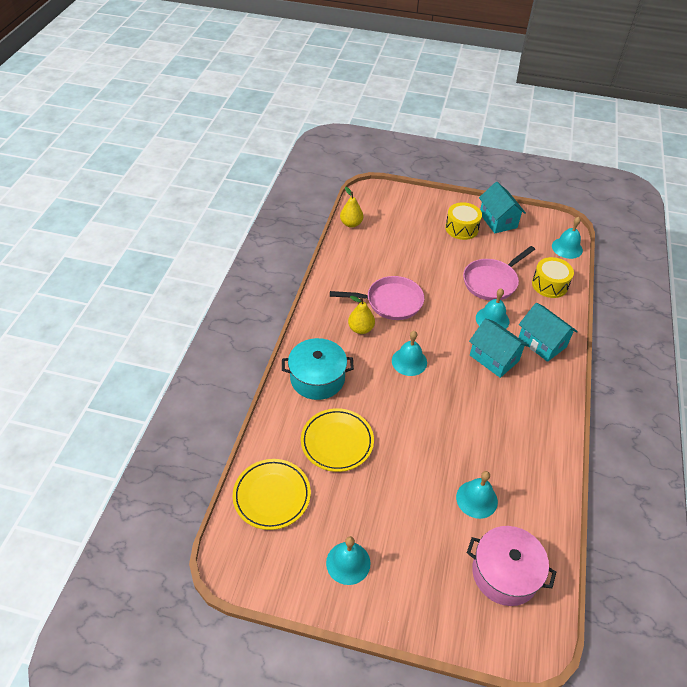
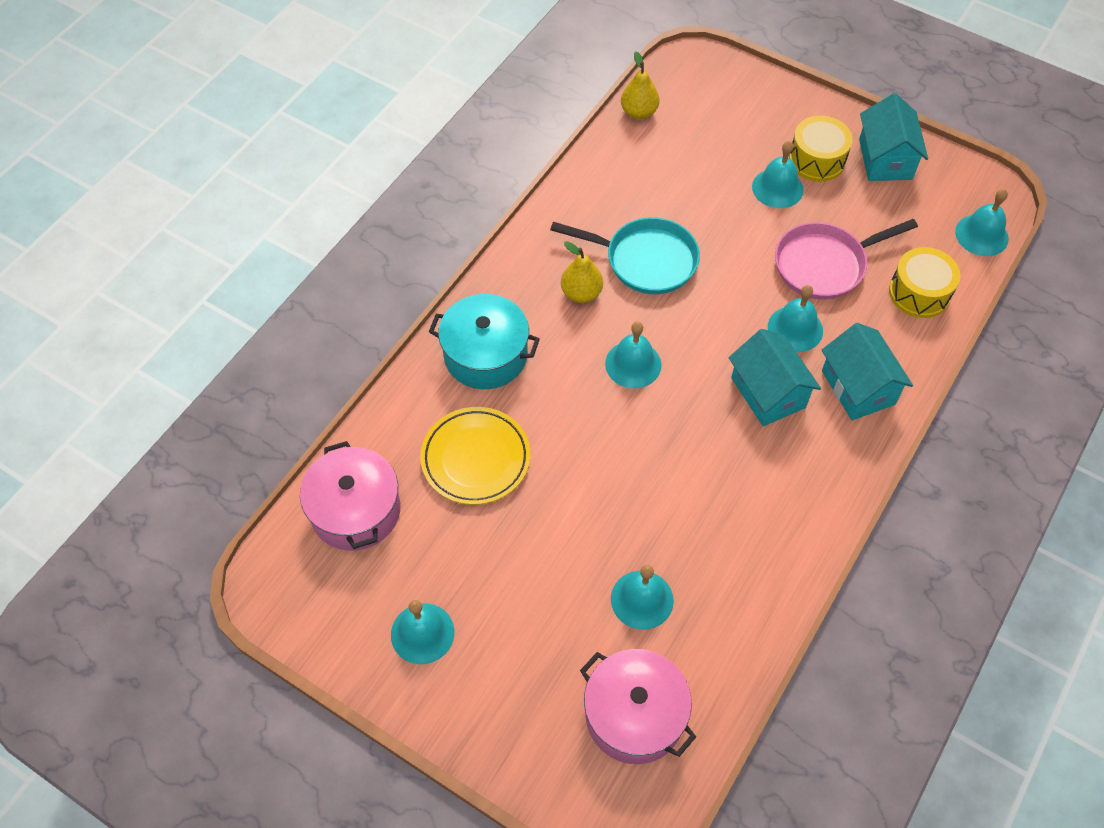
camera: 20 degrees right, 10 degrees up
(272, 496) = (355, 510): yellow plate -> pink pot
(390, 302) = (645, 260): pink pan -> turquoise pan
(447, 247) = (777, 188): none -> turquoise bell

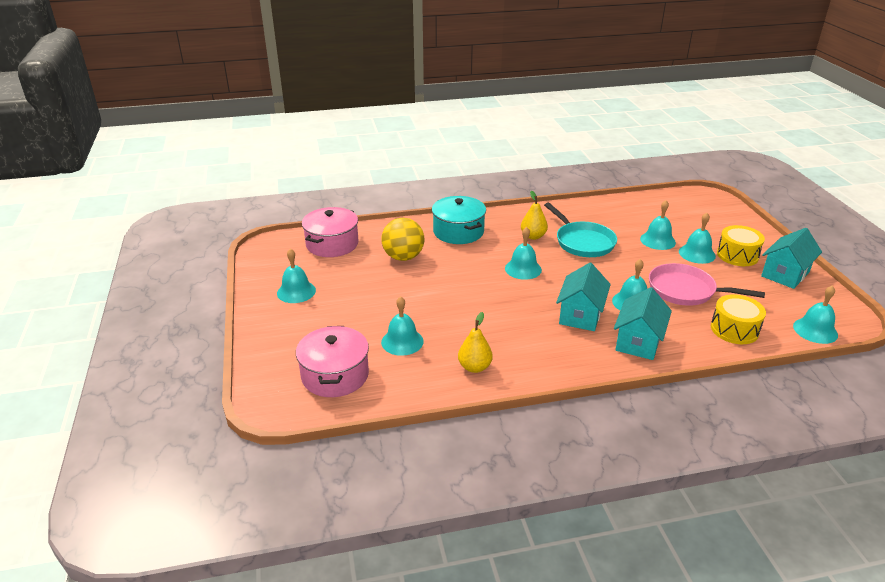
camera: 45 degrees right, 25 degrees down
(475, 458) = (403, 257): yellow plate -> yellow ball
(639, 112) = (653, 199): yellow pear -> yellow pear (474, 367)
(718, 194) = (657, 240): none -> turquoise bell

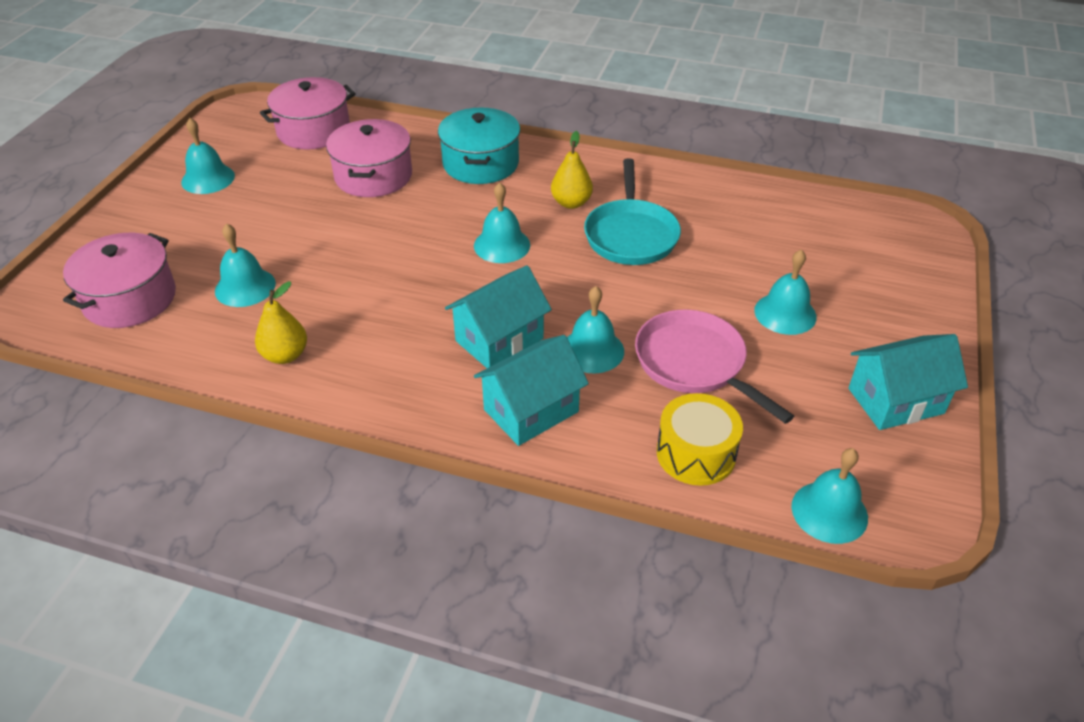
camera: 30 degrees right, 10 degrees up
(403, 257) = (373, 176): yellow ball -> pink pot
(657, 240) = (747, 271): turquoise bell -> none
(737, 255) = (850, 340): yellow drum -> none

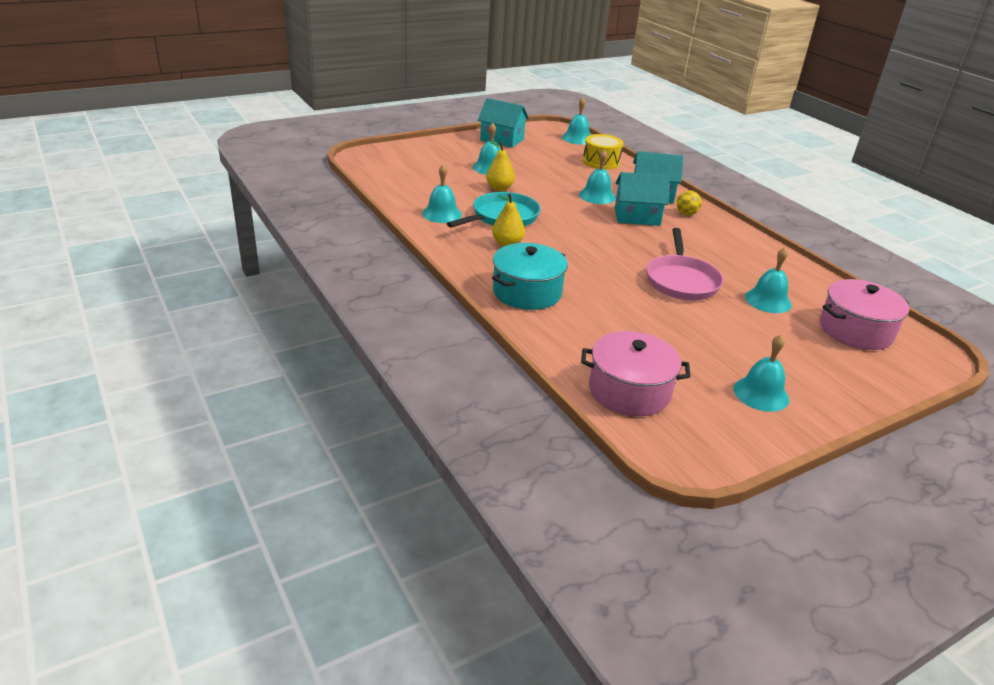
camera: 140 degrees left, 10 degrees down
(285, 355) = (760, 260): yellow pear -> yellow pear (499, 188)
(373, 176) = (616, 324): pink pot -> none
(445, 394) = (686, 214): none -> yellow ball
(502, 245) = (581, 246): turquoise bell -> turquoise bell (442, 214)
(695, 364) = (559, 175): pink pan -> pink pan (681, 280)

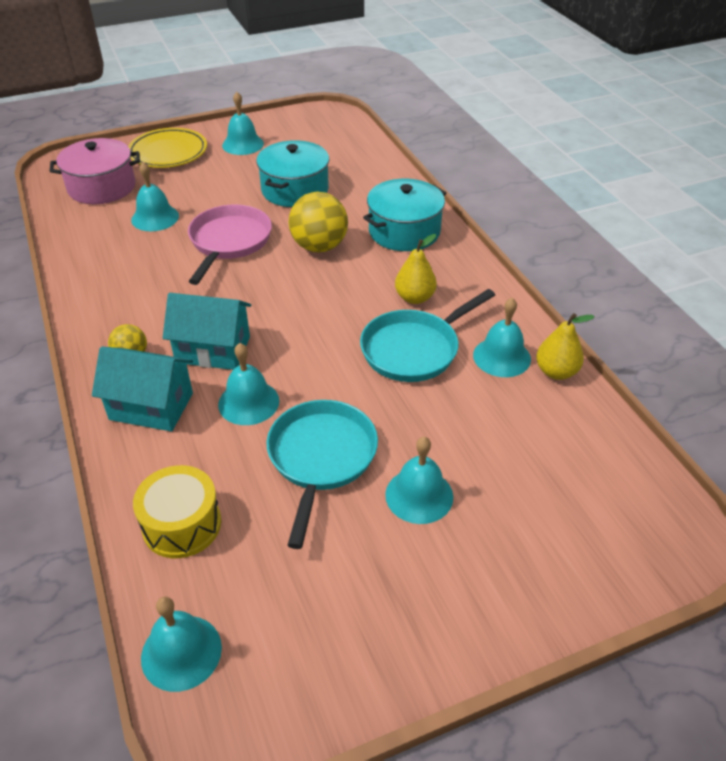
camera: 170 degrees left, 10 degrees up
(499, 188) = (409, 424): yellow pear -> yellow pear (556, 372)
(502, 139) = (376, 637): turquoise house -> none
(544, 178) = (321, 458): none -> turquoise pan
(600, 278) = (319, 246): none -> yellow ball
(629, 391) = (343, 149): pink pot -> none
(655, 332) = (295, 190): none -> turquoise pot
(837, 377) = (168, 152): none -> yellow plate

